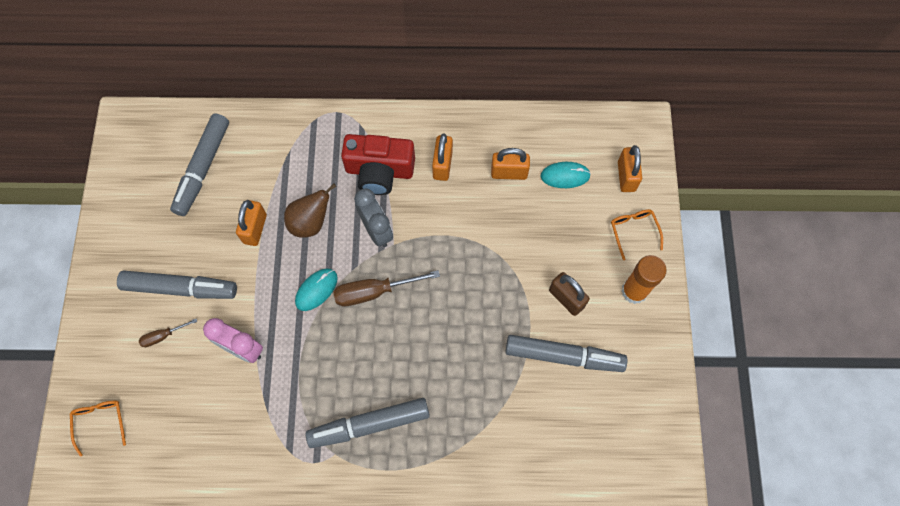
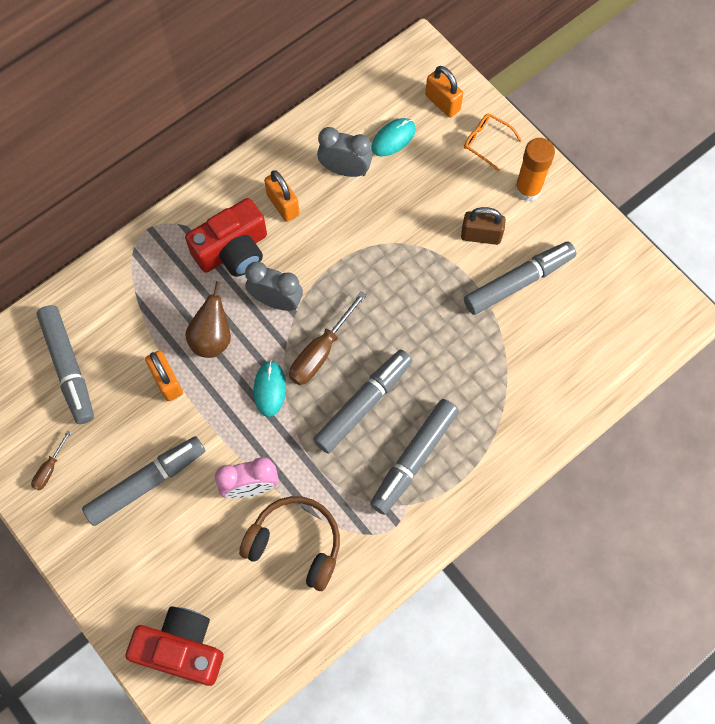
camera: 40 degrees left, 0 degrees up
(100, 422) = (182, 648): orange glasses -> red camera
(163, 336) = (169, 534): brown screwdriver -> brown screwdriver (49, 469)
(235, 415) = (295, 544): none -> brown headphones
(370, 354) = (363, 404): none -> grey marker
(509, 173) = (345, 170): orange padlock -> grey clock

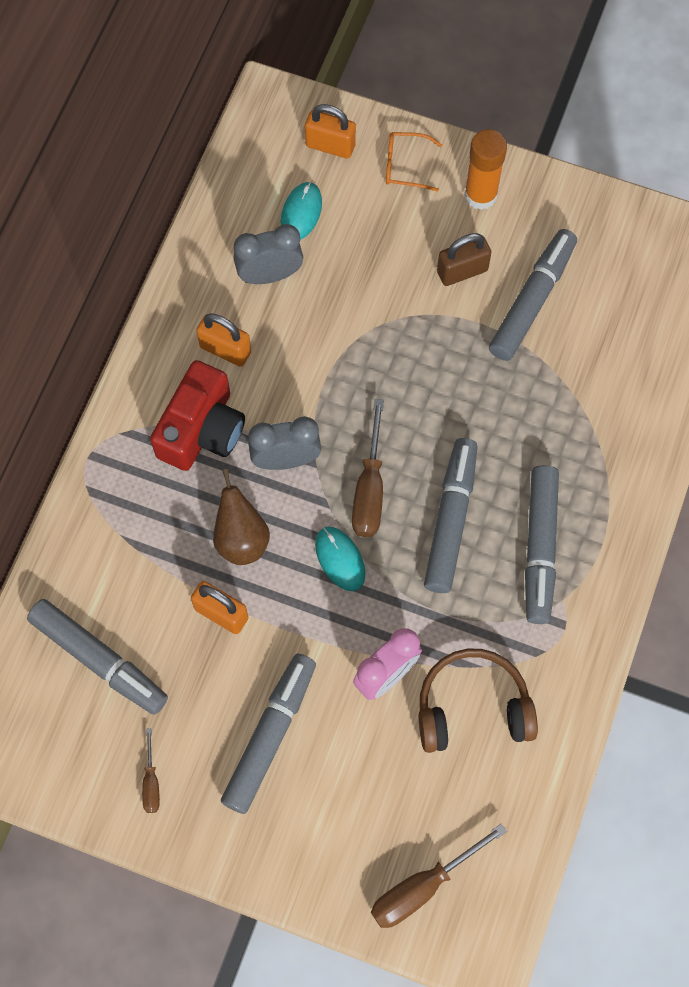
camera: 30 degrees left, 0 degrees up
(182, 648) = (422, 887): red camera -> brown screwdriver

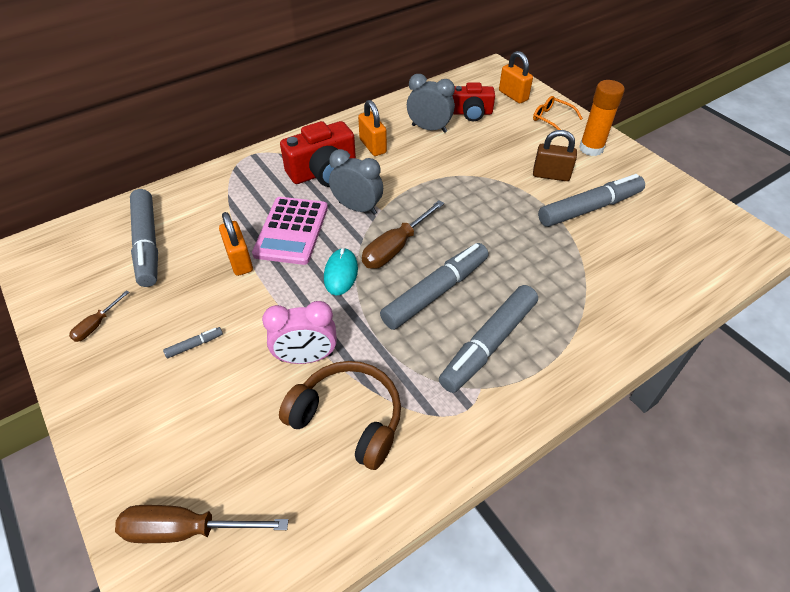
camera: 35 degrees right, 20 degrees down
(241, 539) = (291, 231): brown pear -> pink calculator
(270, 735) = (195, 345): grey marker -> grey marker, size x0.40
(301, 213) = (471, 113): turquoise mouse -> red camera

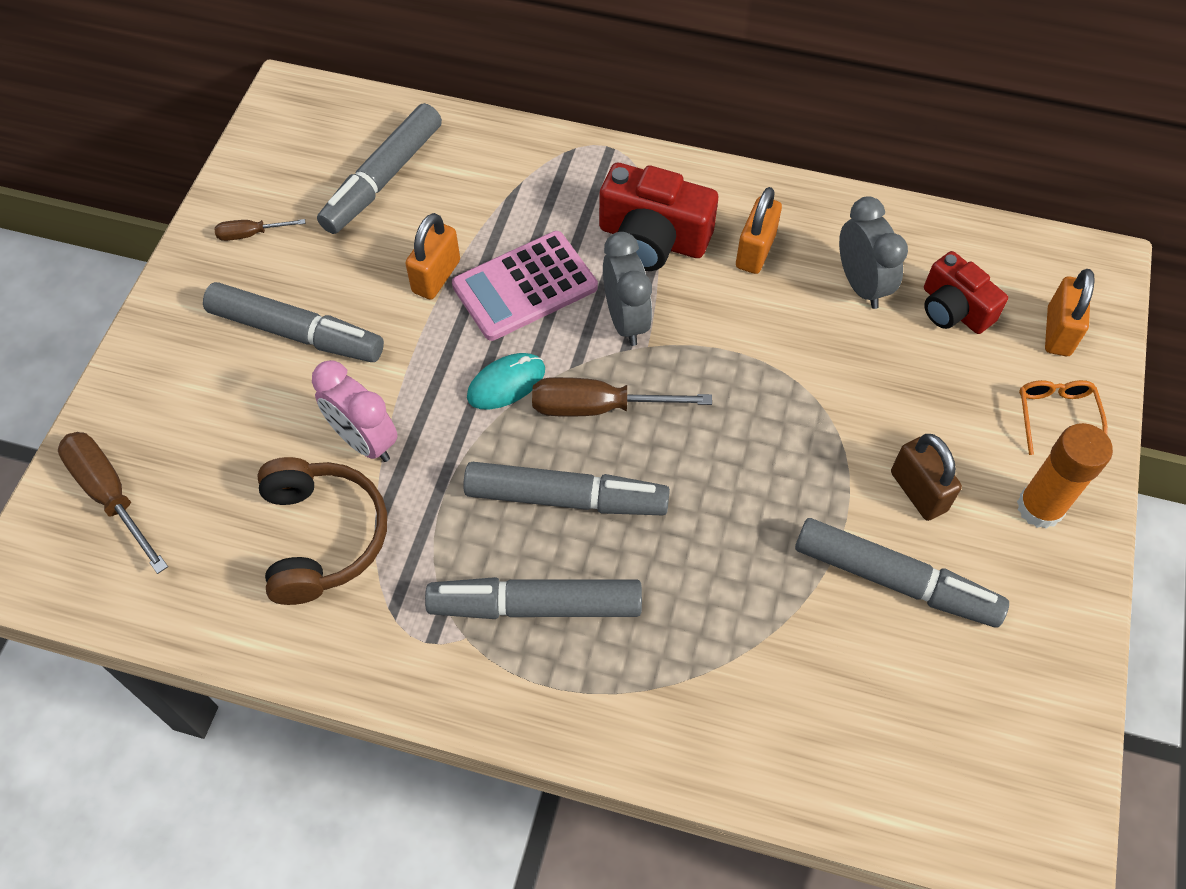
camera: 50 degrees right, 10 degrees up
(195, 345) = (296, 333): grey marker -> grey marker, size x2.49

